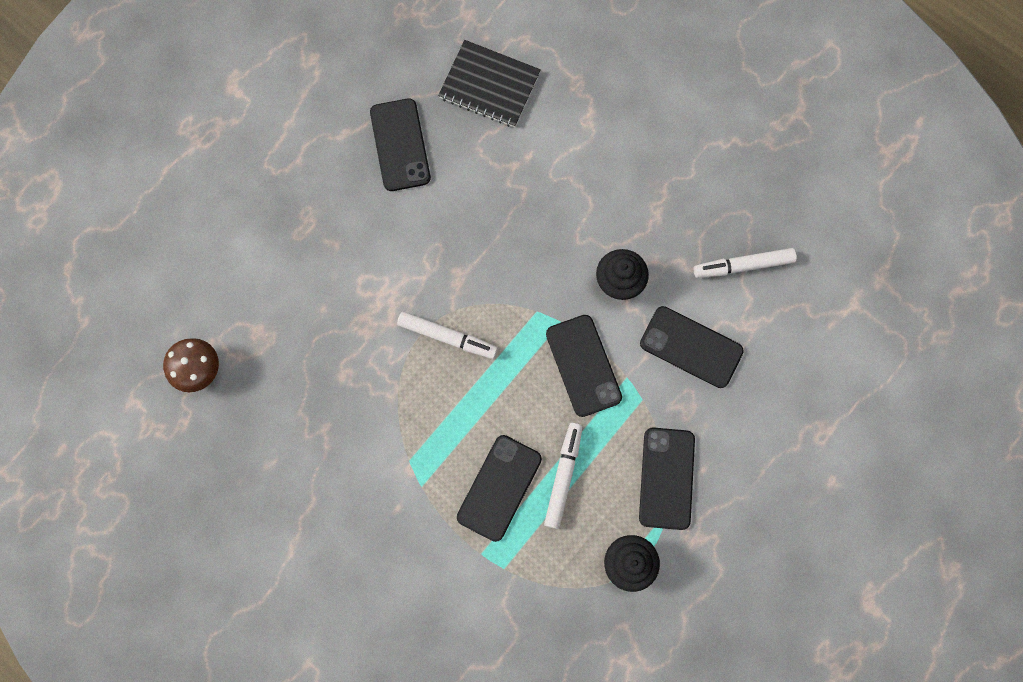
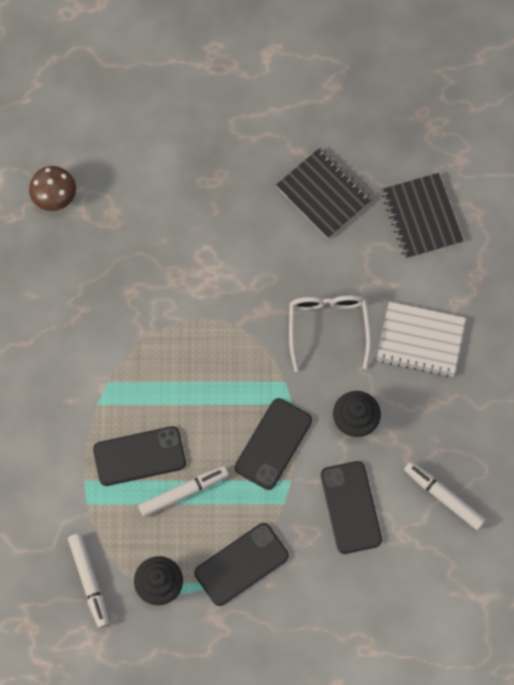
camera: 50 degrees right, 5 degrees down
(400, 145) = (323, 194): black phone -> black notebook
(447, 337) = (214, 337): white marker -> white marker (89, 581)
(520, 237) = (328, 328): none -> white glasses
(594, 173) = (420, 340): none -> white notebook

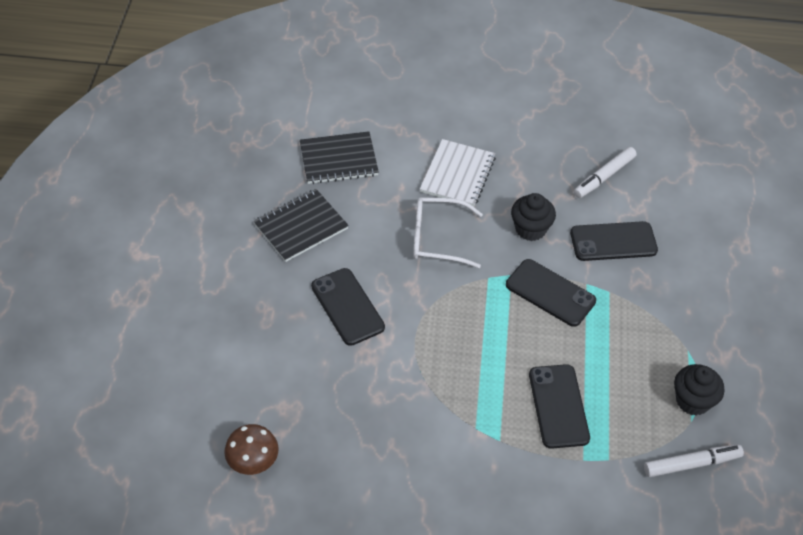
camera: 85 degrees left, 20 degrees down
(183, 492) = (597, 371): white marker -> none
(241, 564) = (669, 330): black phone -> black phone (347, 307)

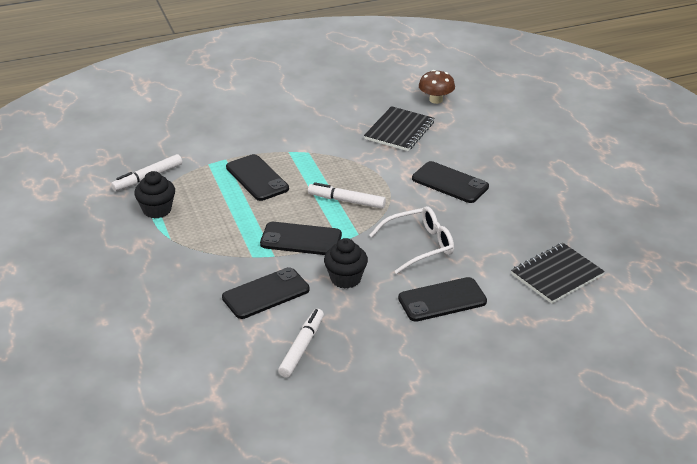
camera: 155 degrees right, 15 degrees down
(301, 227) = (534, 217): black notebook -> black notebook (399, 130)
(457, 174) = (442, 300): white notebook -> black phone
(475, 327) = (346, 201): none -> white marker

